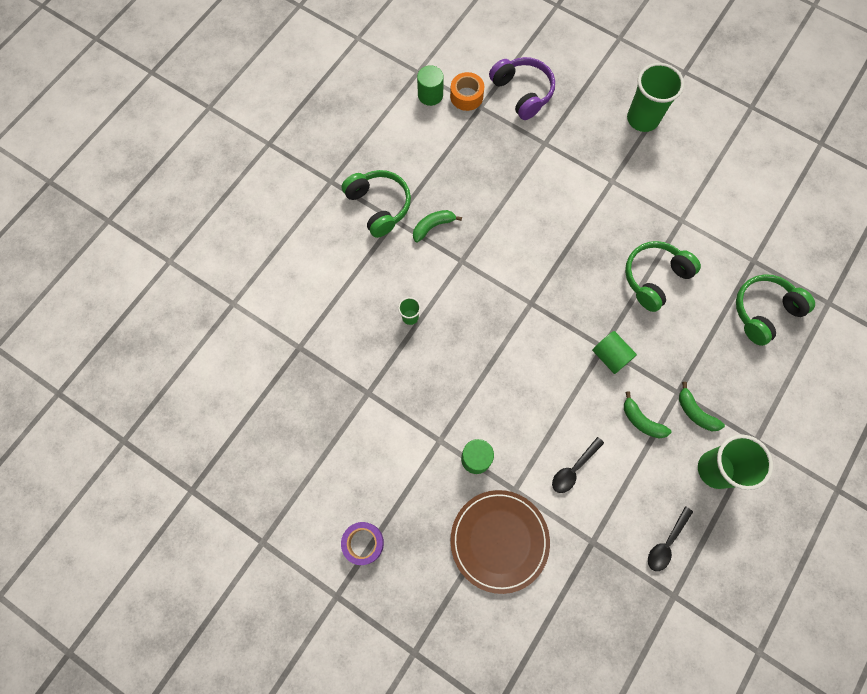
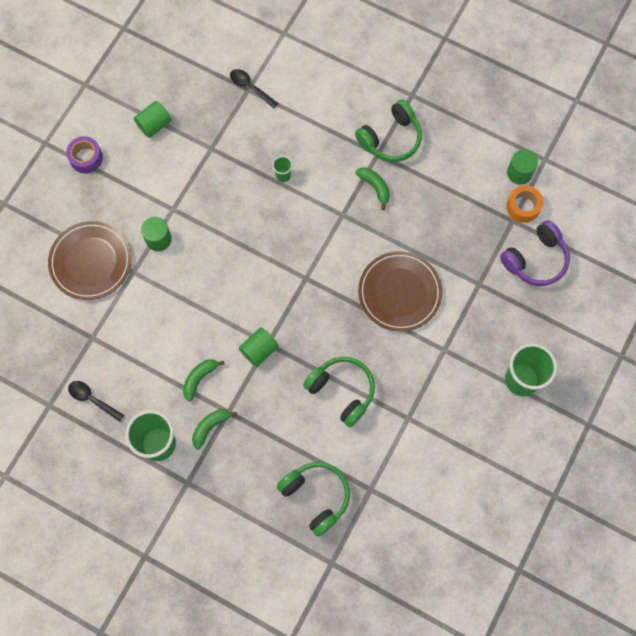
camera: 85 degrees right, 0 degrees up
(329, 457) = (154, 125): none -> green cylinder
(551, 214) = (399, 292): none -> brown plate
(573, 469) = (153, 320): black spoon -> black spoon (250, 87)

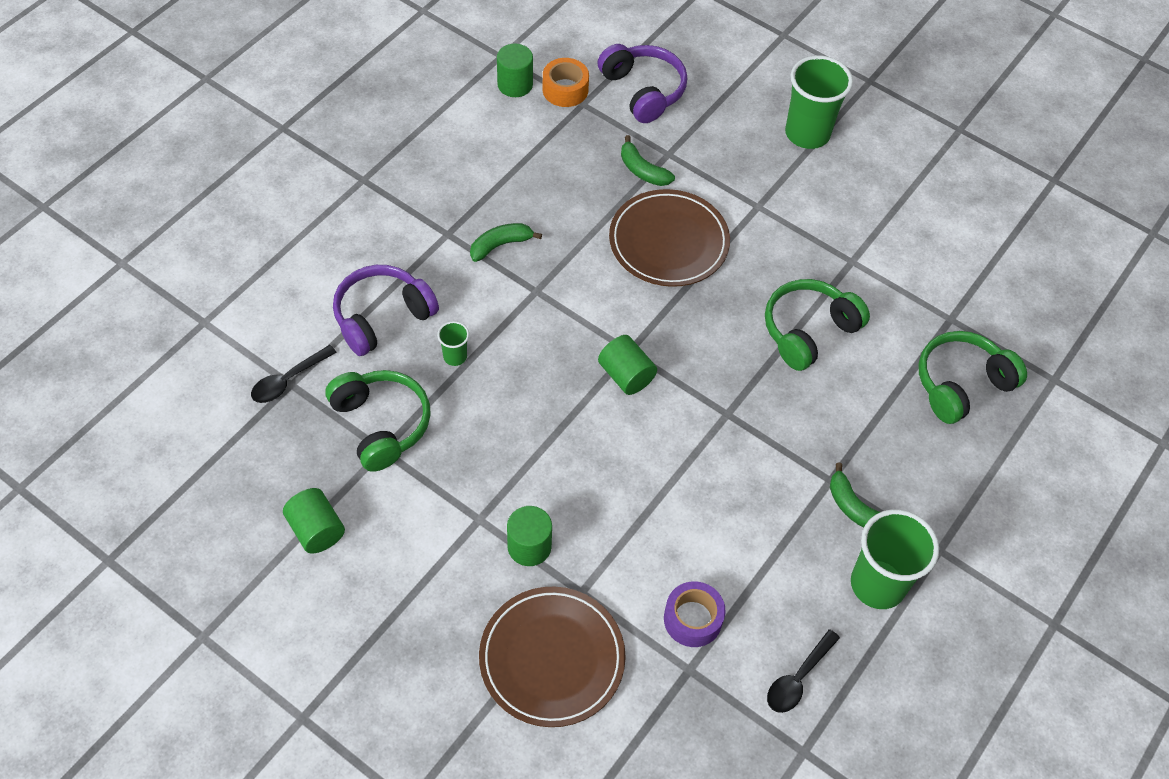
camera: 85 degrees left, 15 degrees down
(86, 158) = (351, 648): purple tape -> purple tape (692, 619)
(199, 378) = (775, 513): green banana -> green banana (642, 170)
(259, 350) = (737, 426): green cylinder -> green cylinder (626, 375)
(305, 128) = (382, 317): none -> purple headphones
(391, 139) = (427, 215): green headphones -> green headphones (381, 424)

